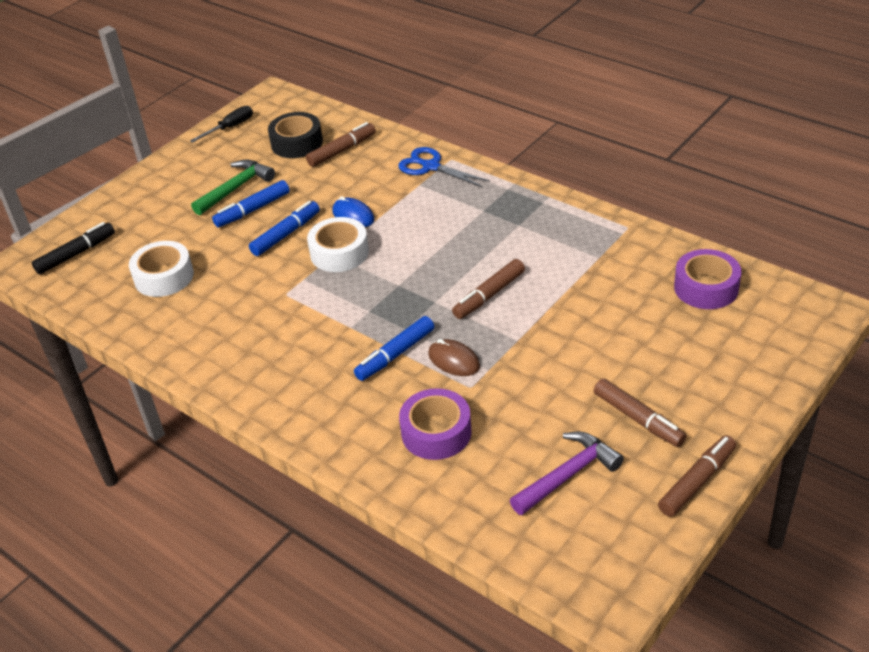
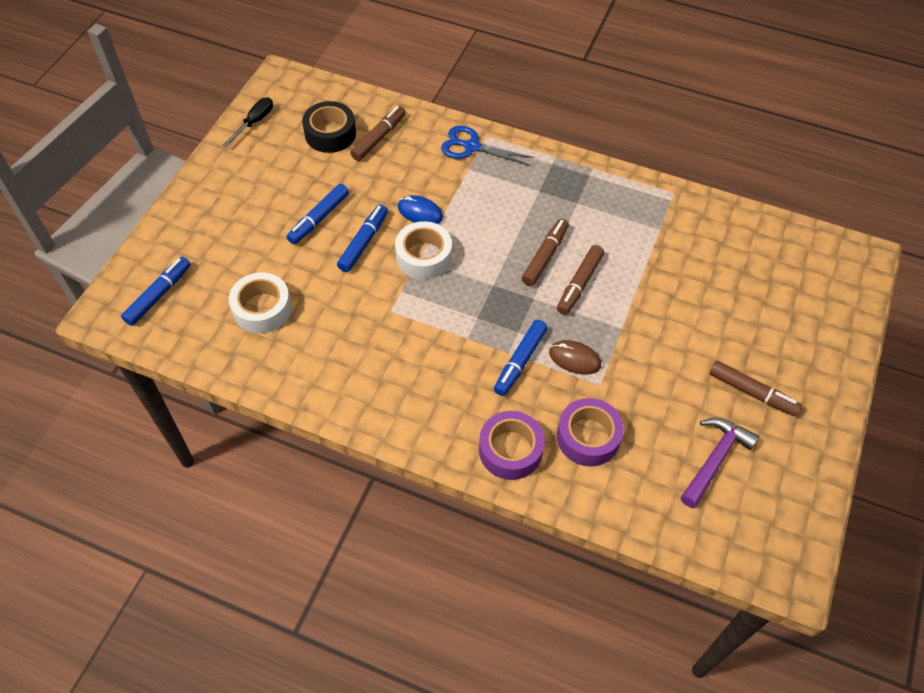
camera: 20 degrees left, 15 degrees up
(76, 254) = (158, 295): black marker -> blue marker
(235, 188) = (291, 195): green hammer -> none
(697, 482) = (819, 446): brown marker -> brown marker (545, 256)
(706, 288) = (760, 248): purple tape -> purple tape (510, 450)

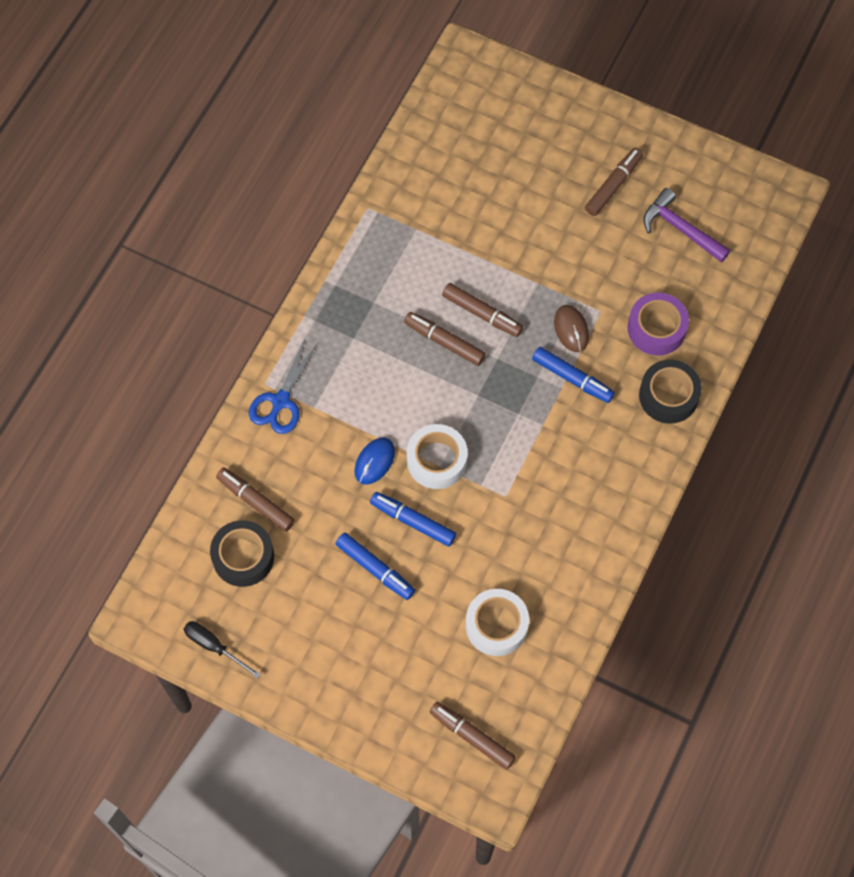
camera: 85 degrees left, 10 degrees up
(158, 295) = (472, 737): blue marker -> brown marker
(510, 450) = (668, 396): purple tape -> black tape
(574, 359) = (571, 329): brown mouse -> brown mouse turned 45 degrees counterclockwise

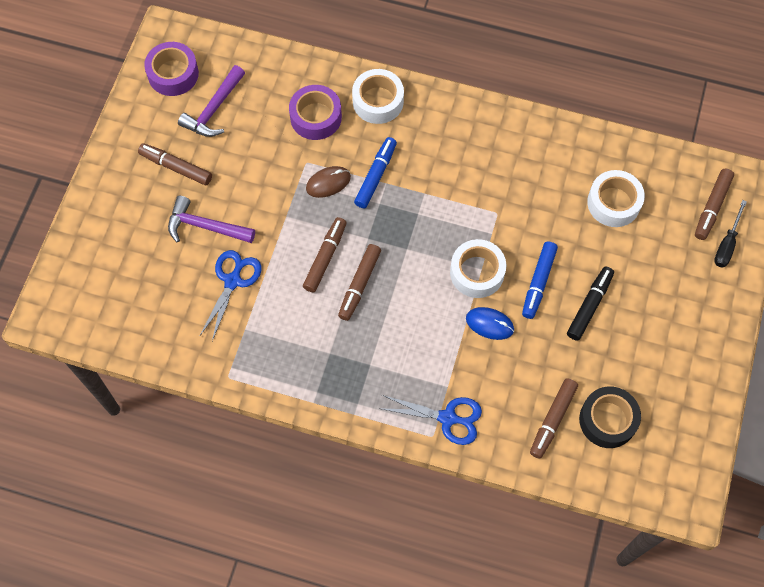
camera: 100 degrees left, 0 degrees up
(214, 646) = (696, 428): black screwdriver -> black screwdriver (727, 244)
(375, 568) = (589, 306): blue marker -> black marker
(471, 224) = (232, 281): none -> blue scissors
(538, 206) = (205, 226): none -> purple hammer
(668, 396) = (378, 101): black tape -> white tape
(732, 194) = (173, 74): none -> purple tape

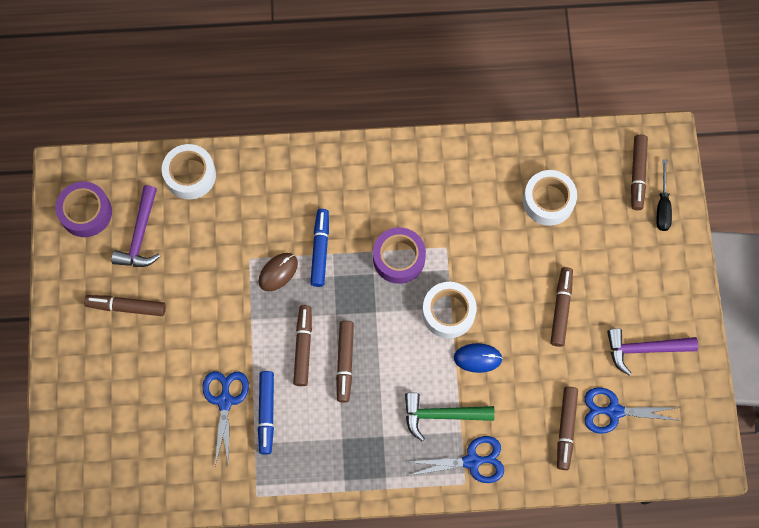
camera: 20 degrees left, 5 degrees up
(205, 226) = (178, 356): purple hammer -> purple hammer (644, 349)
(316, 117) = (241, 210): purple tape -> purple tape (399, 258)
(378, 101) = (294, 174): white tape -> white tape (190, 175)
(434, 364) = (442, 415): none -> green hammer
(538, 282) = (507, 302): blue marker -> blue marker (266, 413)
(589, 306) = (561, 309): black marker -> brown marker
(607, 420) = (614, 411): black tape -> blue scissors

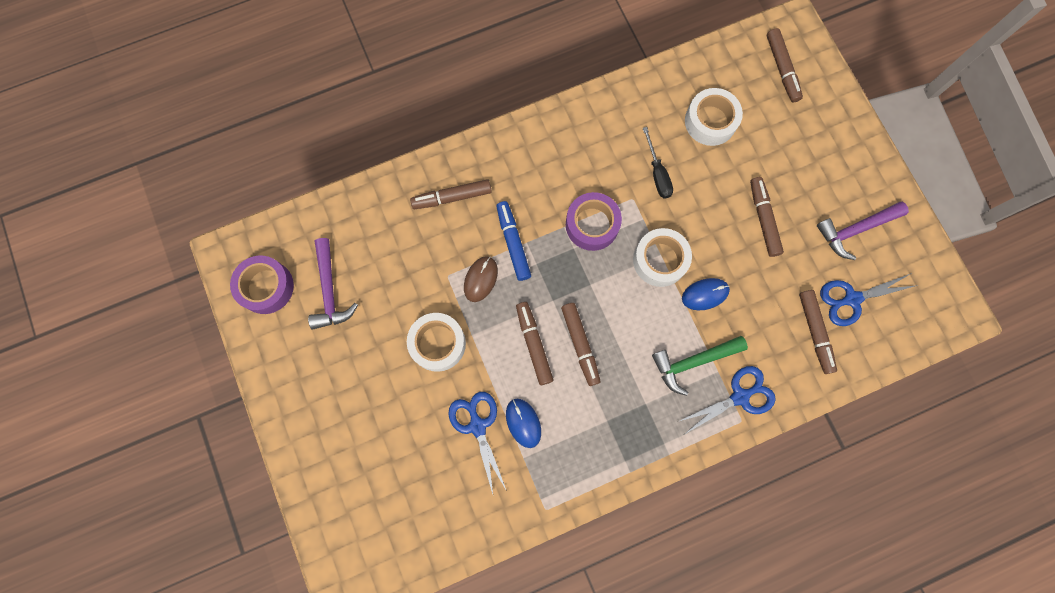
camera: 20 degrees left, 5 degrees up
(126, 307) = (343, 367): brown marker -> brown marker (452, 197)
(190, 175) = (357, 214): white tape -> white tape (438, 343)
(266, 413) = (523, 423): blue marker -> blue mouse
(662, 206) = (816, 90): black screwdriver -> black screwdriver (657, 174)

